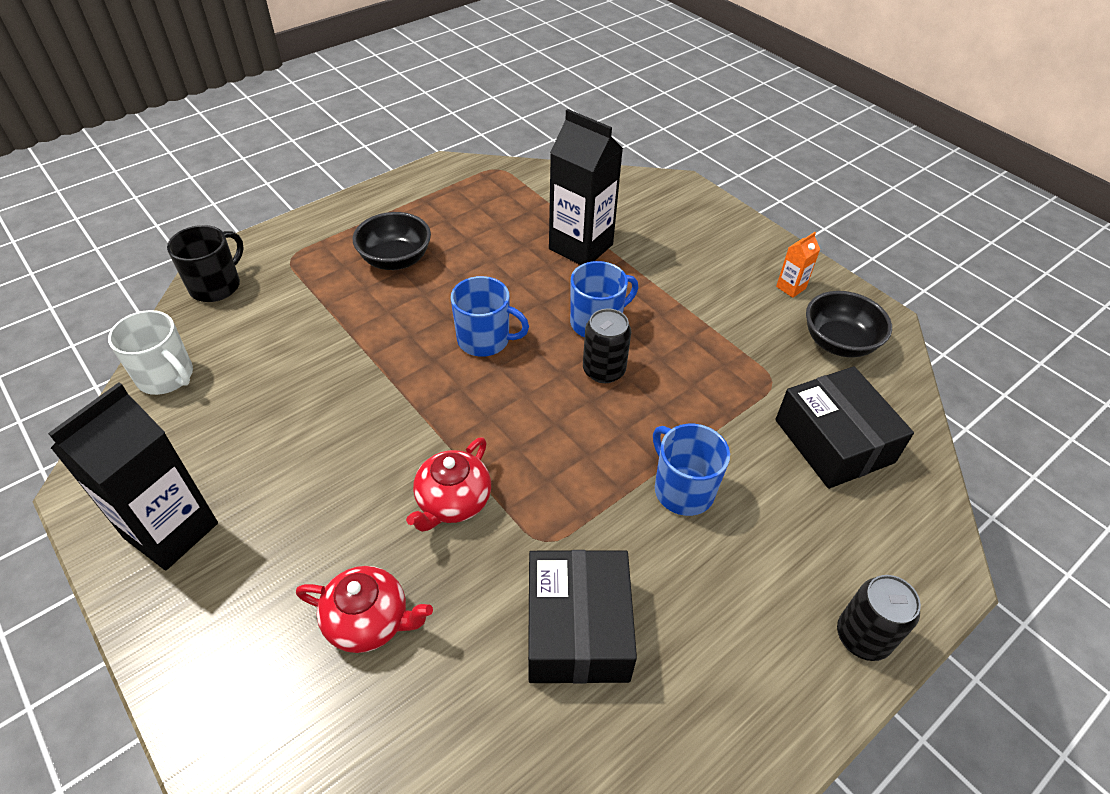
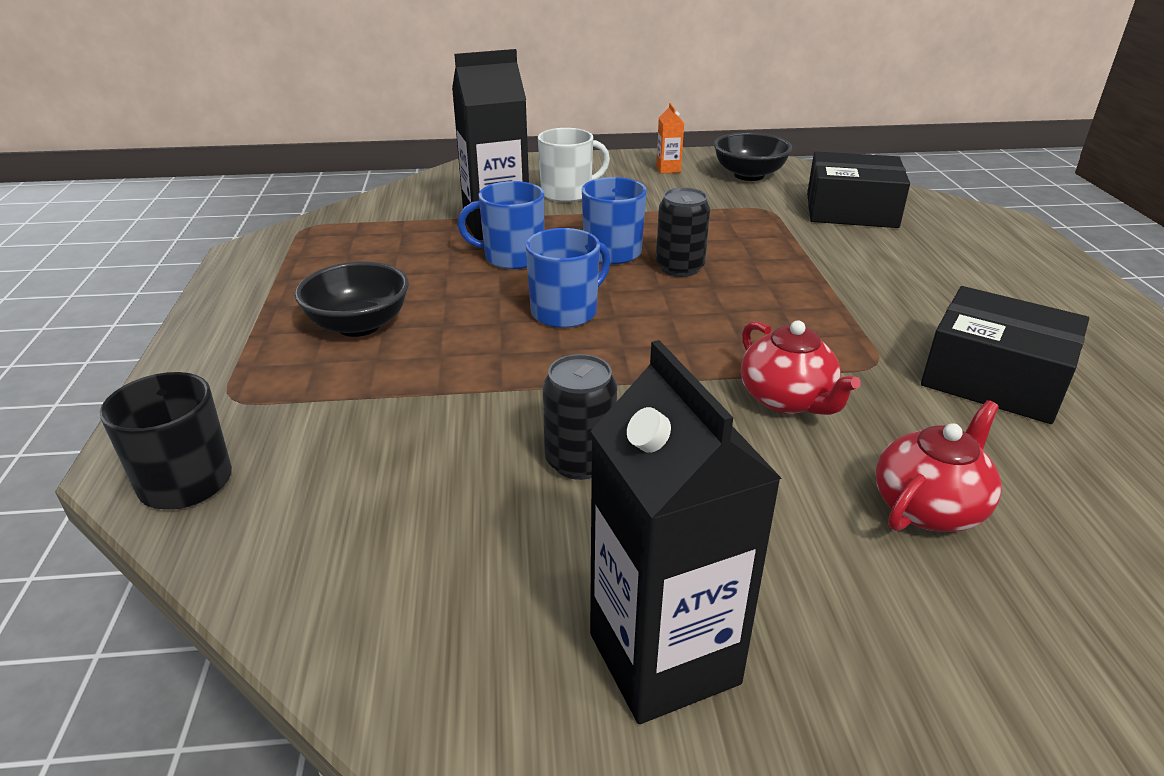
camera: 55 degrees left, 15 degrees down
(166, 376) = (321, 585): white mug -> white mug (568, 193)
(682, 489) = (859, 280): blue mug -> blue mug (512, 257)
(862, 637) = (1051, 264): black can -> black can (580, 461)

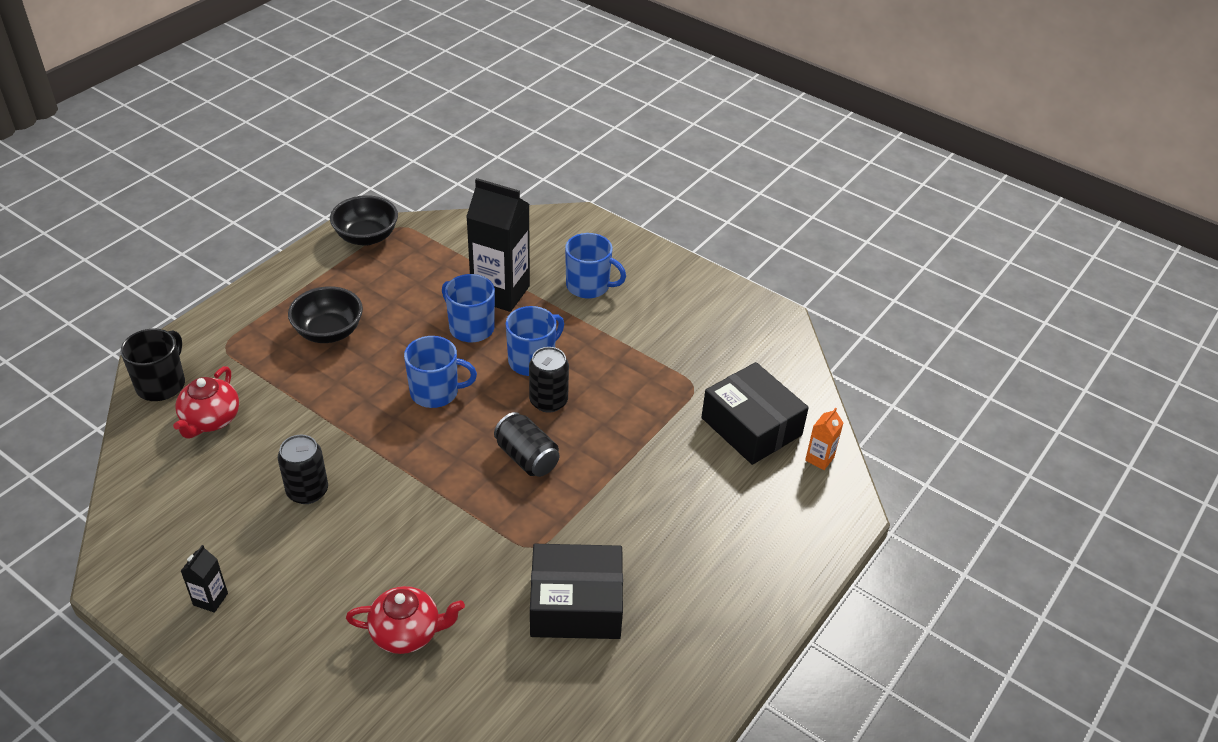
camera: 40 degrees right, 10 degrees up
(568, 193) = (589, 286): white mug -> blue mug
(664, 658) = (210, 599): black carton -> black carton, size x0.44
(668, 169) = (696, 301): orange carton -> orange carton (819, 459)
(740, 310) = (527, 458): none -> black can
(749, 175) = (744, 344): black bowl -> black bowl (366, 237)
(787, 400) = (448, 531): red teapot -> red teapot (210, 420)
(994, 378) = (576, 604): black box -> black box turned 75 degrees counterclockwise

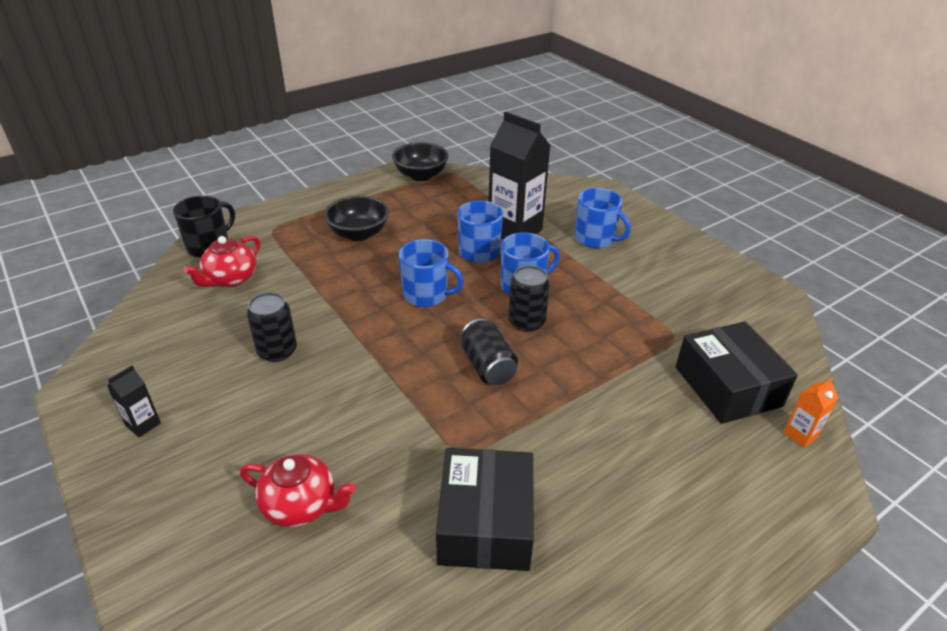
camera: 20 degrees right, 5 degrees down
(576, 604) = (485, 523): black box -> black box turned 75 degrees clockwise

